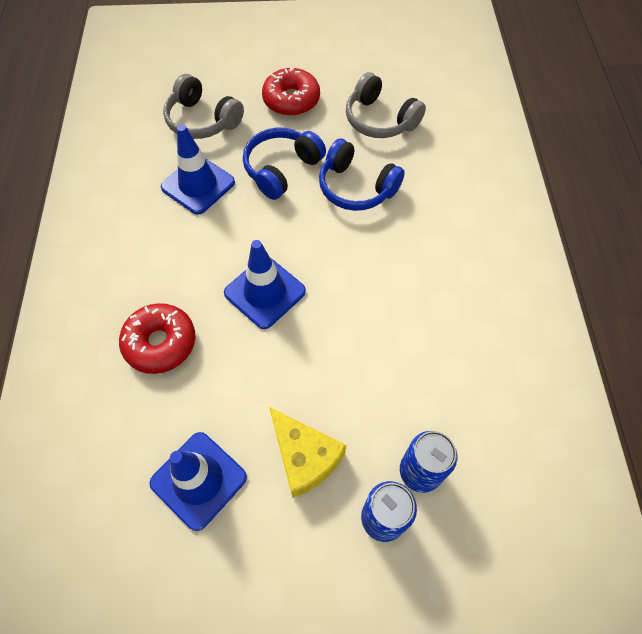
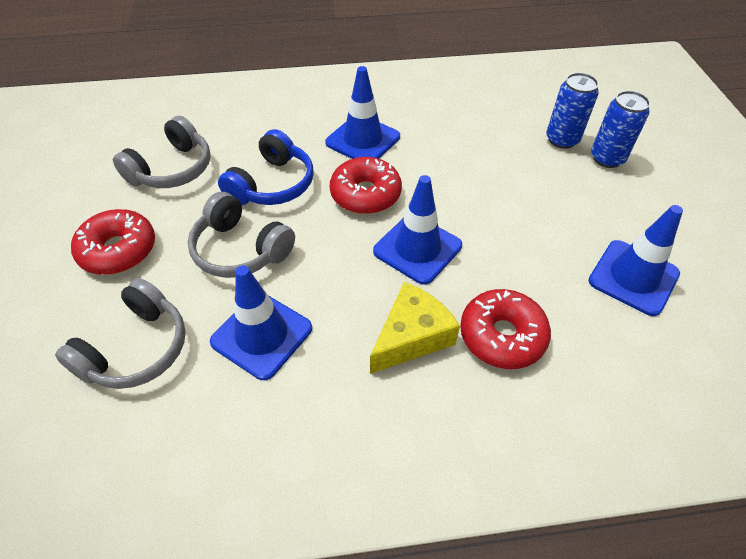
camera: 95 degrees left, 10 degrees down
(281, 169) = (240, 250): blue headphones -> grey headphones
(304, 457) = (579, 205): yellow cheese -> yellow cheese (411, 337)
(338, 257) = (365, 194): none -> red donut
(419, 260) = (363, 140): none -> blue traffic cone

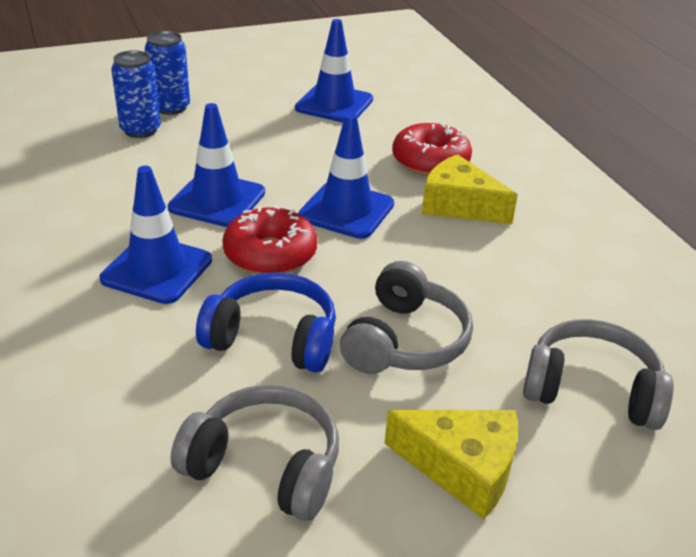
camera: 105 degrees left, 15 degrees down
(118, 250) = (462, 468): red donut -> yellow cheese
(262, 335) = (513, 296): blue traffic cone -> blue traffic cone (217, 200)

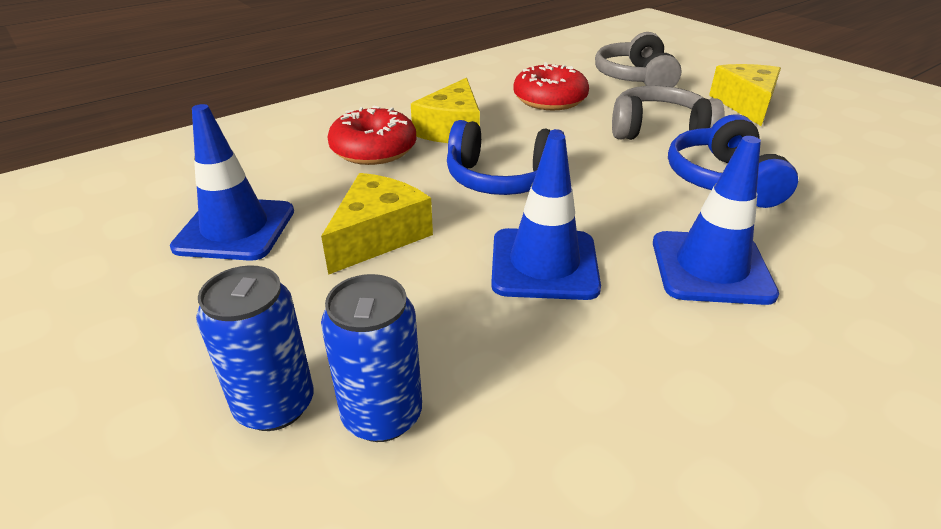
camera: 105 degrees left, 0 degrees up
(265, 466) = (837, 158): grey headphones -> none
(270, 254) = (613, 205): red donut -> red donut (549, 99)
(294, 147) = (378, 236): none -> yellow cheese
(346, 210) = (501, 179): blue traffic cone -> blue headphones

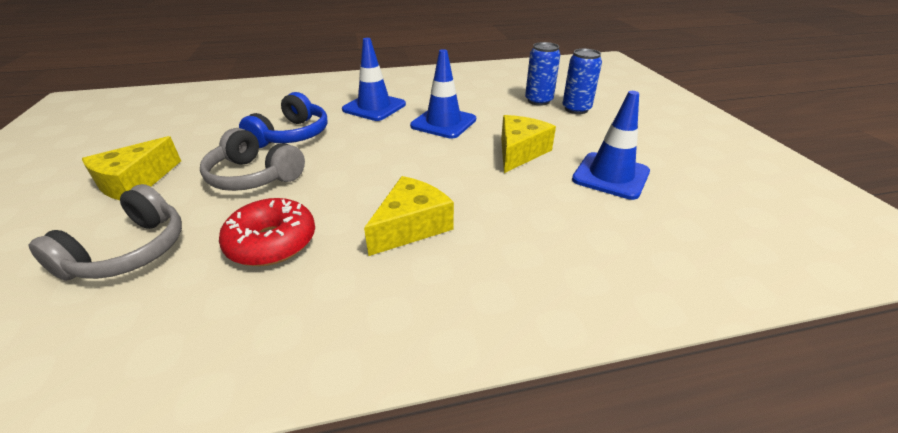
camera: 155 degrees left, 0 degrees up
(374, 149) = (497, 220): red donut -> none
(378, 236) = (520, 152): yellow cheese -> yellow cheese turned 150 degrees clockwise
(501, 179) = (418, 167): blue headphones -> none

